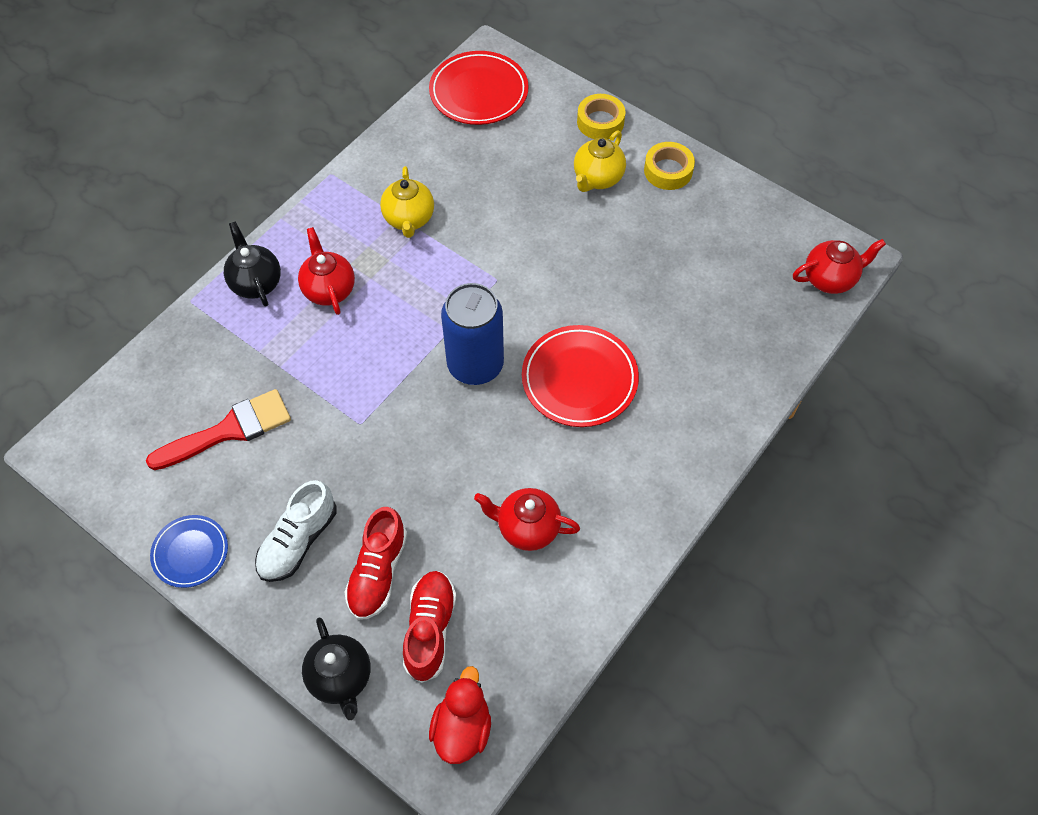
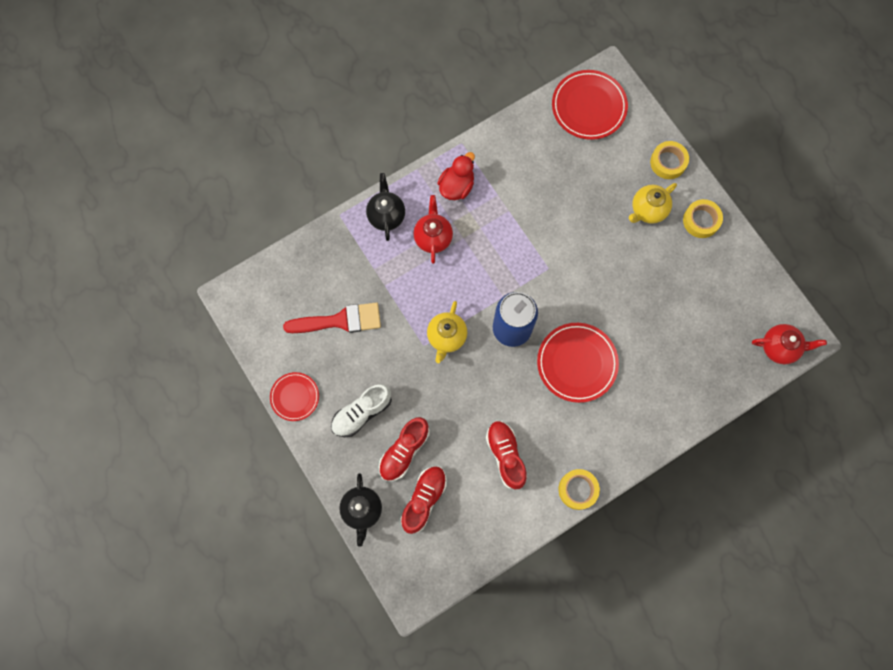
camera: 20 degrees right, 15 degrees up
(190, 552) = (295, 397): blue plate -> red plate
(409, 219) = (504, 199): yellow teapot -> yellow teapot (446, 337)
(462, 727) = (423, 567): red duck -> red duck (456, 186)
(527, 528) = (505, 455): red teapot -> red shoe
(646, 538) = (578, 490): none -> yellow tape

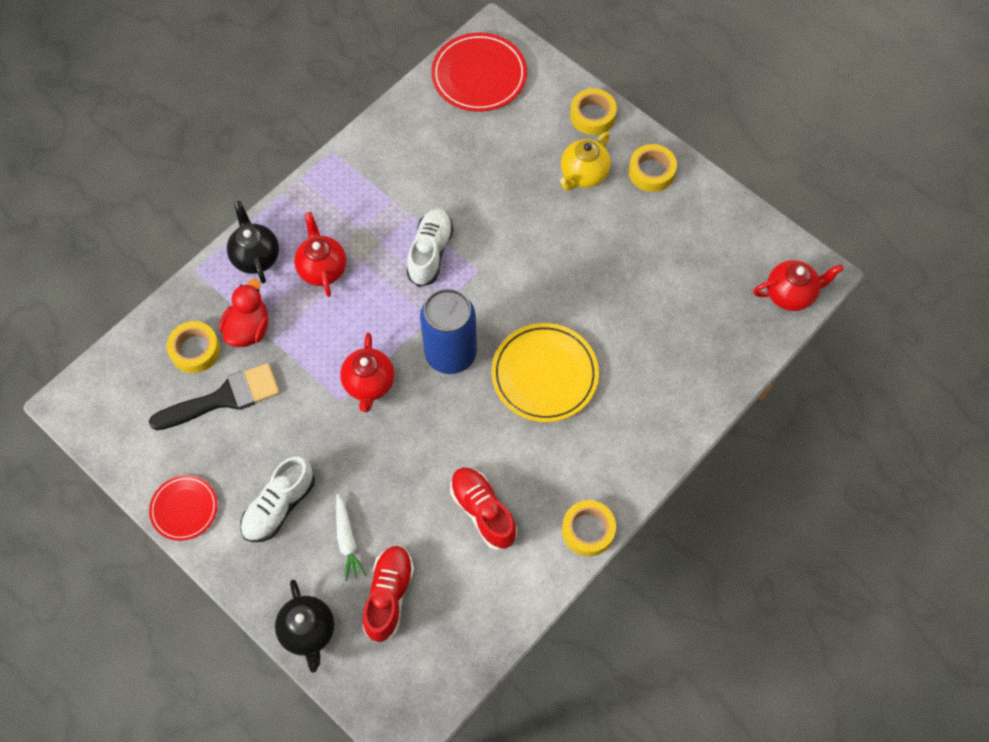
camera: 15 degrees left, 10 degrees down
(327, 278) = (195, 350): none -> yellow tape
(340, 320) = (224, 398): red brush -> black brush
(404, 451) = (347, 540): red shoe -> white carrot
(446, 337) = (369, 384): yellow teapot -> red teapot
(456, 186) = (338, 202): red duck -> red duck (248, 329)
(516, 245) = (430, 253): none -> white shoe
(577, 363) = (544, 375): red plate -> yellow plate

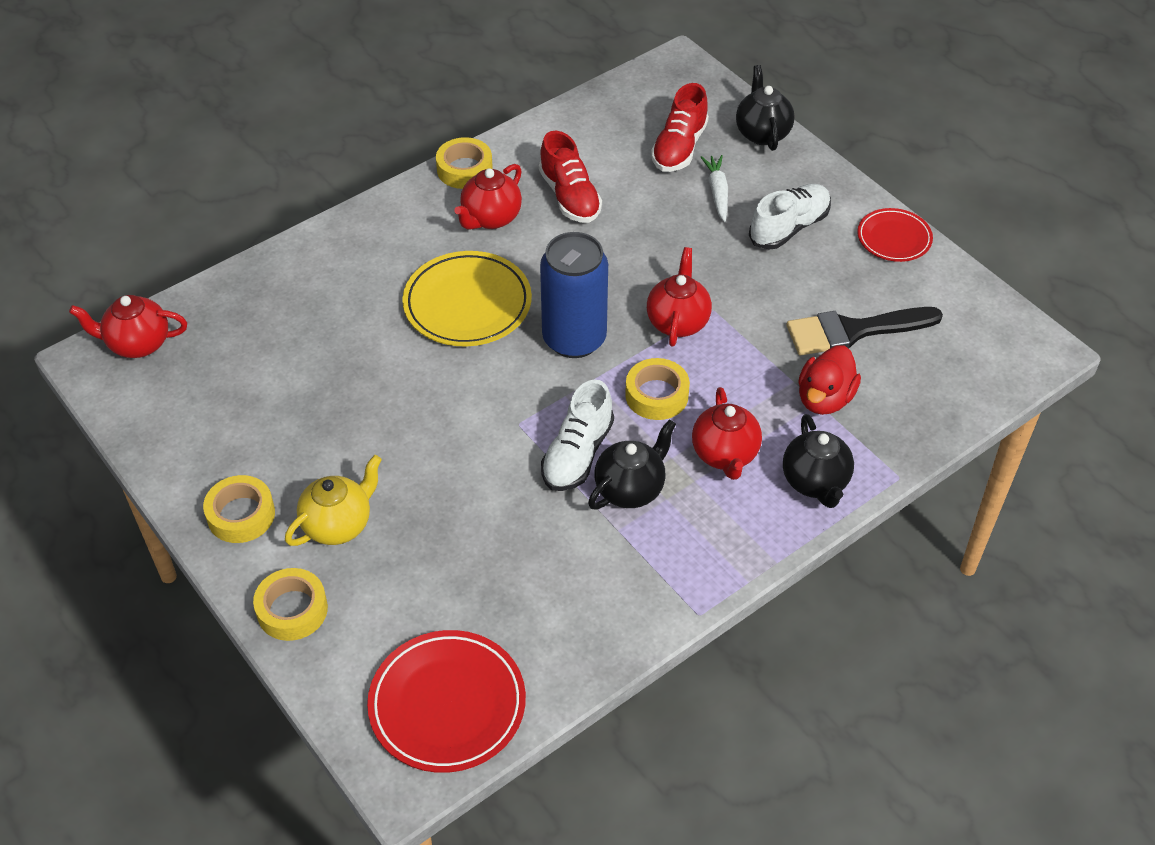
camera: 170 degrees left, 15 degrees down
(195, 350) = (892, 384): yellow tape -> yellow tape (656, 395)
(388, 231) = (630, 489): none -> black teapot
(548, 472) = (490, 218): none -> red teapot

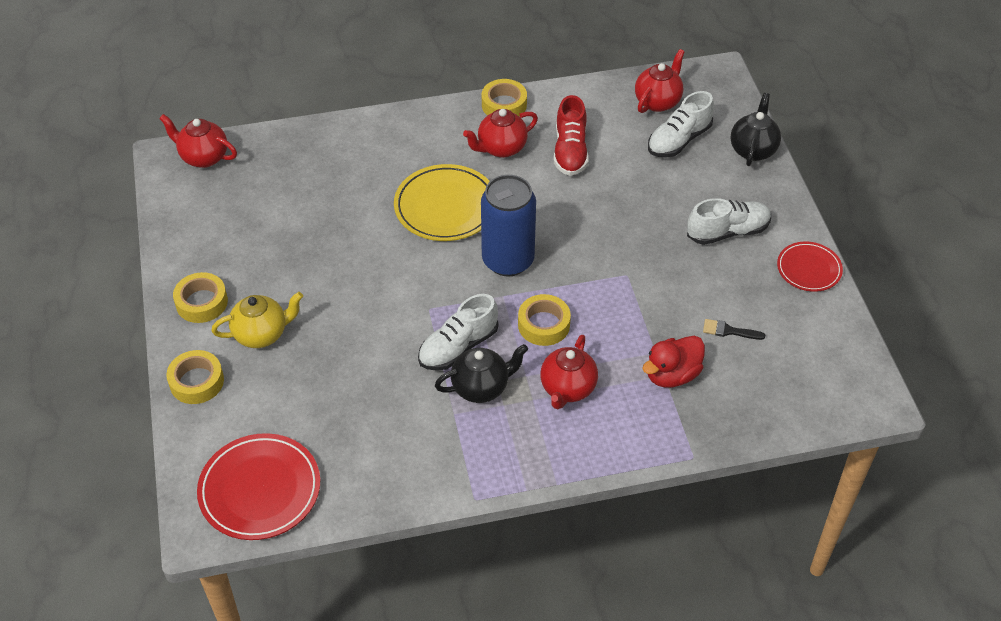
camera: 25 degrees right, 0 degrees up
(678, 322) = (594, 275): red teapot -> red teapot (658, 101)
(679, 148) = (679, 140): red shoe -> white shoe
(717, 192) = (687, 185): white carrot -> none
(815, 482) = (624, 436): black teapot -> none
(854, 331) = (729, 331): black brush -> black brush, size x0.46

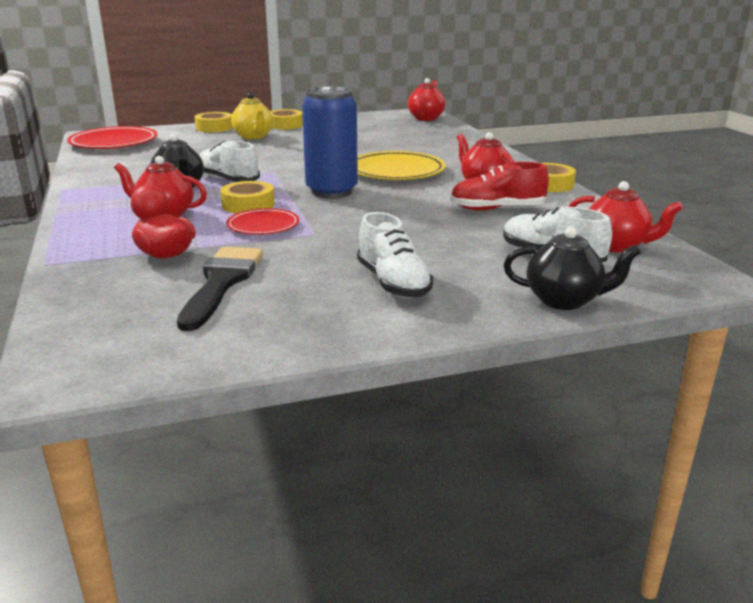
camera: 85 degrees right, 25 degrees down
(729, 331) = (221, 282): black brush -> black brush, size x2.19
(809, 269) = (329, 335): red plate -> red plate (263, 226)

